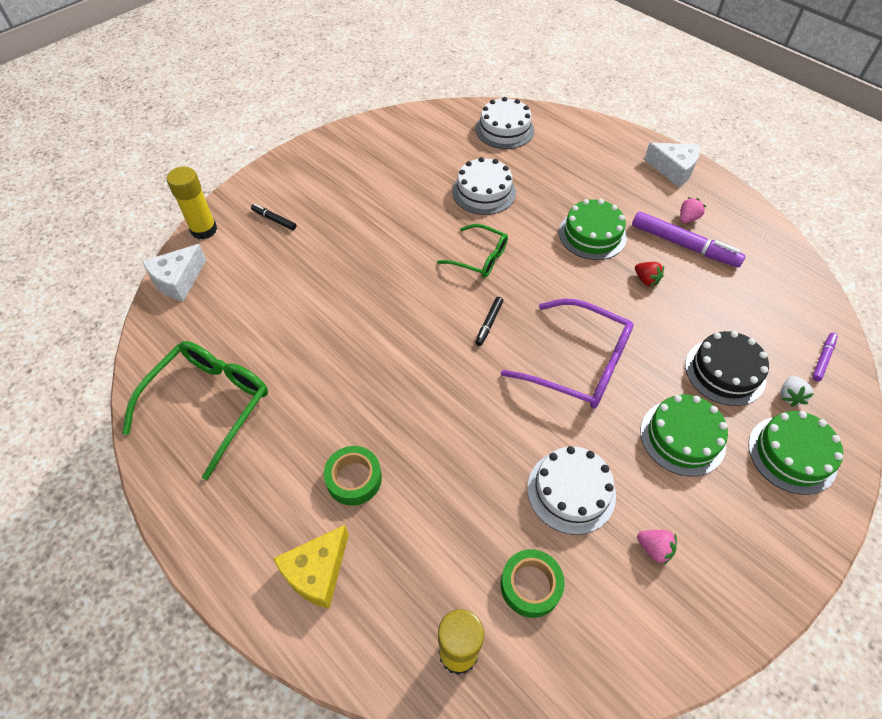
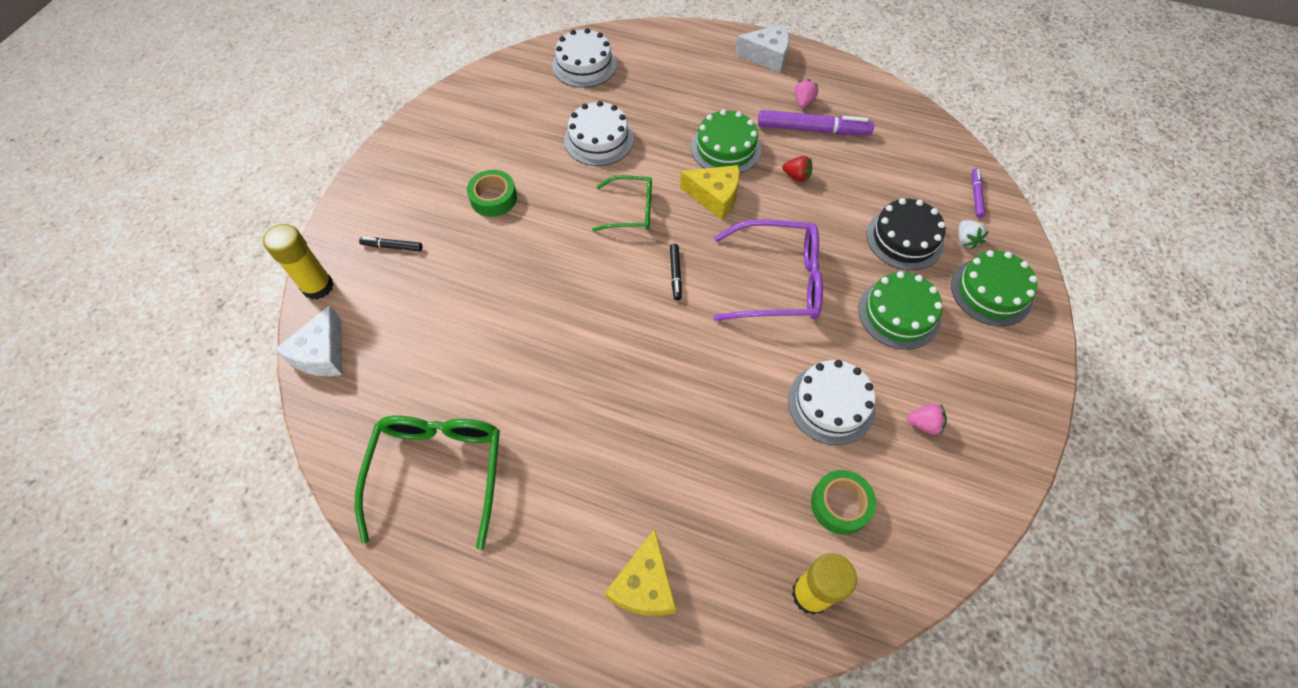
camera: 25 degrees left, 5 degrees up
(354, 479) = (630, 481): green tape -> green tape (493, 198)
(559, 272) = (715, 197): none -> yellow cheese

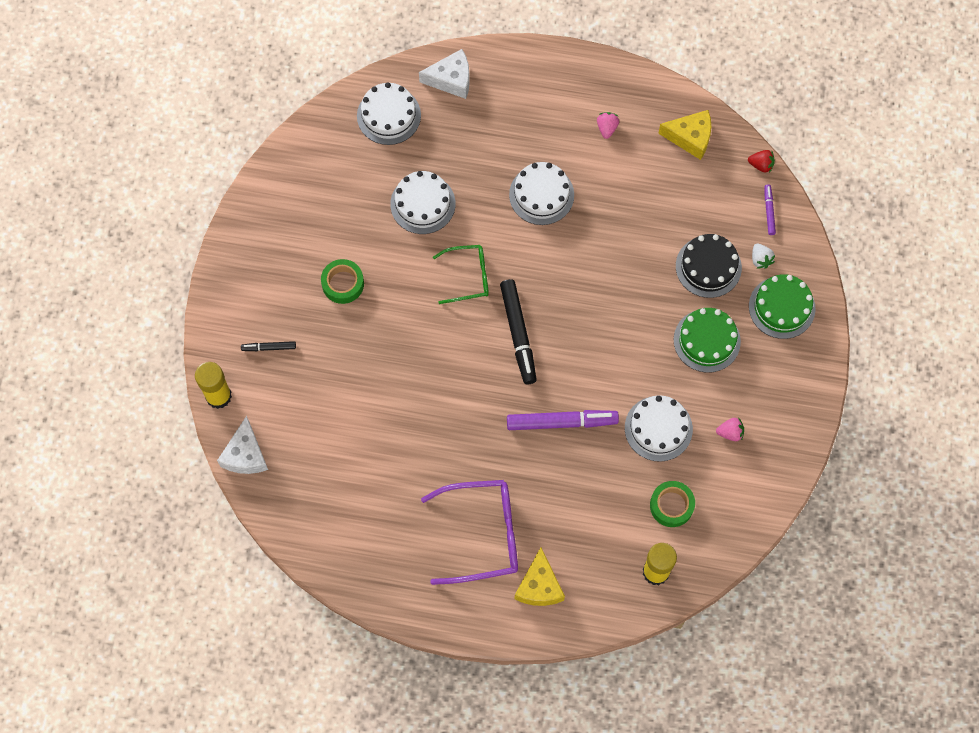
camera: 10 degrees left, 10 degrees up
(438, 472) = (369, 533): green glasses -> none
(675, 274) = (518, 334): black marker -> black marker, size x2.01
(715, 197) = (539, 250): yellow cheese -> yellow cheese (690, 137)
(726, 148) = (541, 195): green cake -> white cake
(767, 56) = (566, 76): white cheese -> white cheese (451, 79)
(777, 281) = (604, 327): purple glasses -> purple glasses (482, 534)
(796, 176) = (609, 216): red strawberry -> red strawberry (761, 165)
(813, 130) = (619, 160): purple marker -> purple marker (562, 422)

